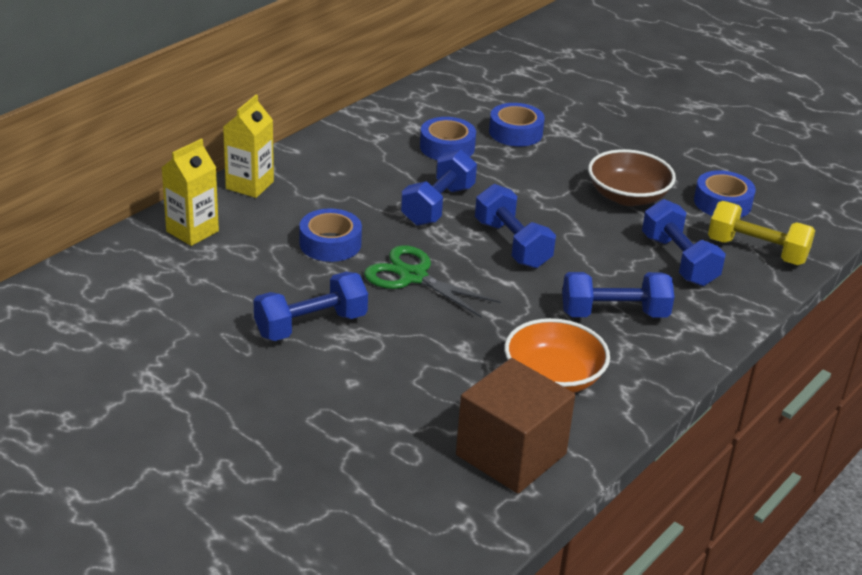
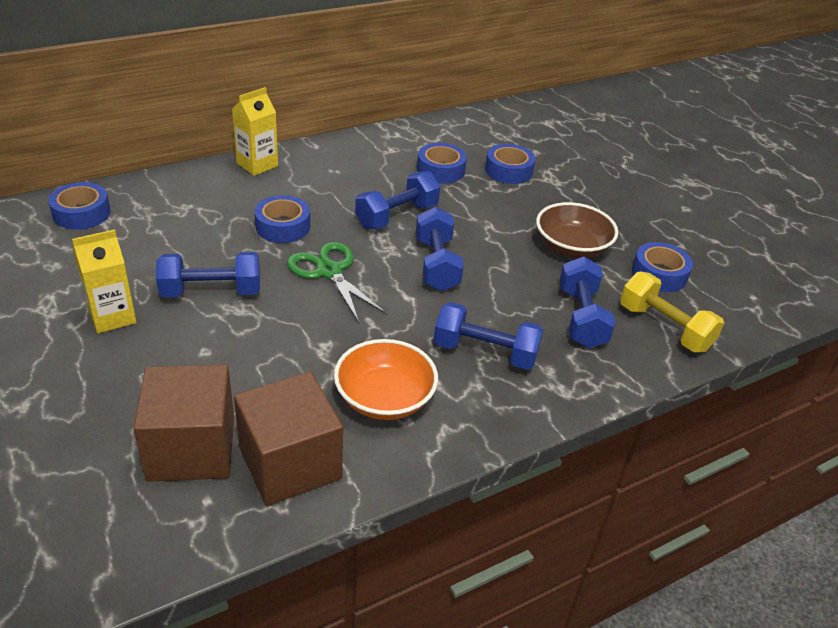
camera: 20 degrees right, 5 degrees up
(101, 282) = (81, 213): none -> blue tape
(192, 231) = (183, 190): yellow carton -> yellow carton (112, 317)
(412, 468) = (191, 448): none -> brown cube

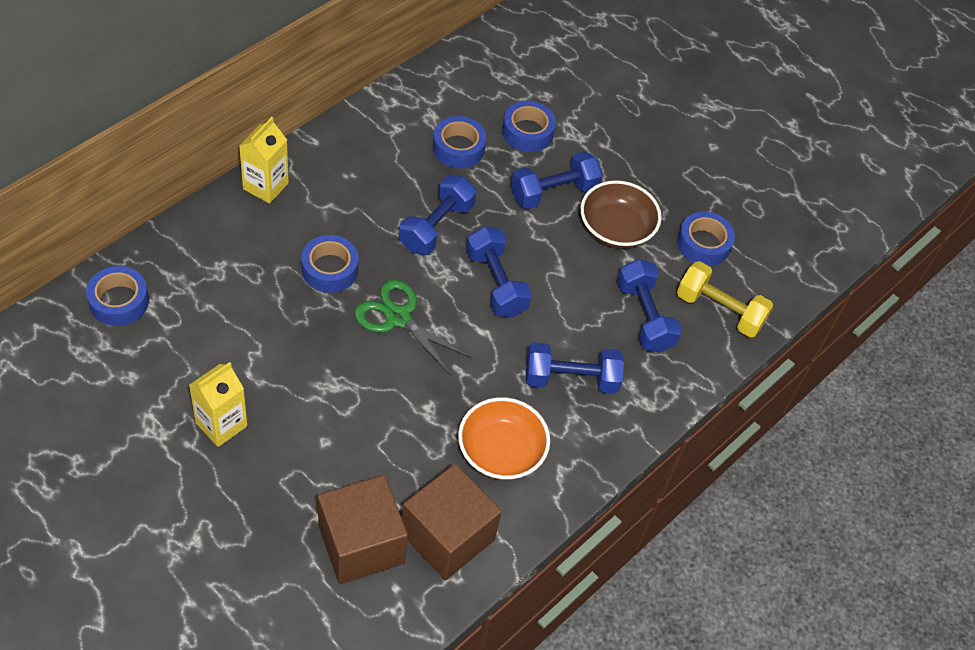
camera: 20 degrees left, 15 degrees up
(211, 291) = (298, 371): blue dumbbell -> blue dumbbell (553, 192)

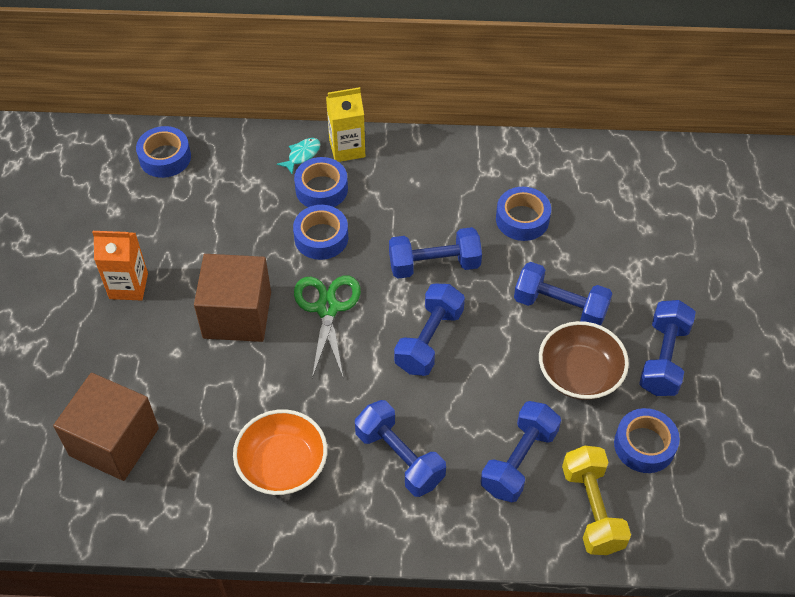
camera: 55 degrees right, 0 degrees up
(221, 424) = (128, 286): yellow carton -> orange carton
(235, 216) = (302, 155): none -> turquoise fish
(447, 536) = (173, 490): brown cube -> brown cube (237, 315)
(527, 132) = (594, 246): blue tape -> blue tape (321, 189)
(653, 178) = (663, 358): none -> blue dumbbell

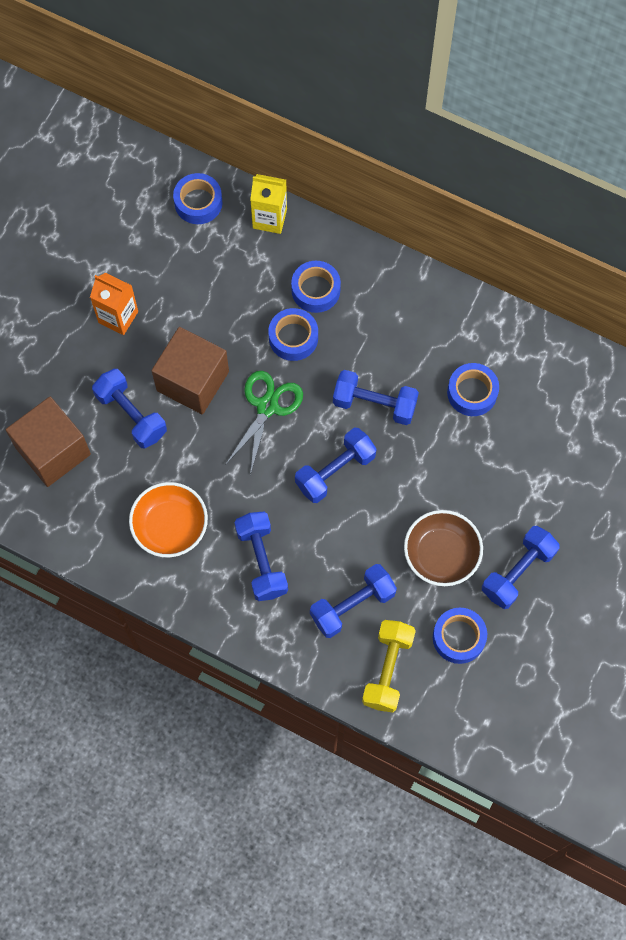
camera: 25 degrees right, 15 degrees up
(302, 155) = (315, 249): turquoise fish -> none
(347, 148) = (357, 258): yellow carton -> yellow carton (269, 218)
(560, 307) = (458, 488): blue dumbbell -> blue dumbbell (131, 415)

